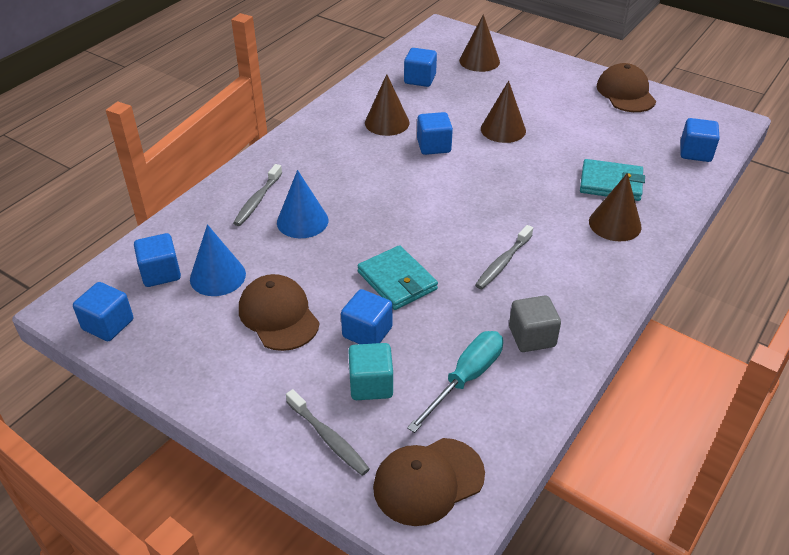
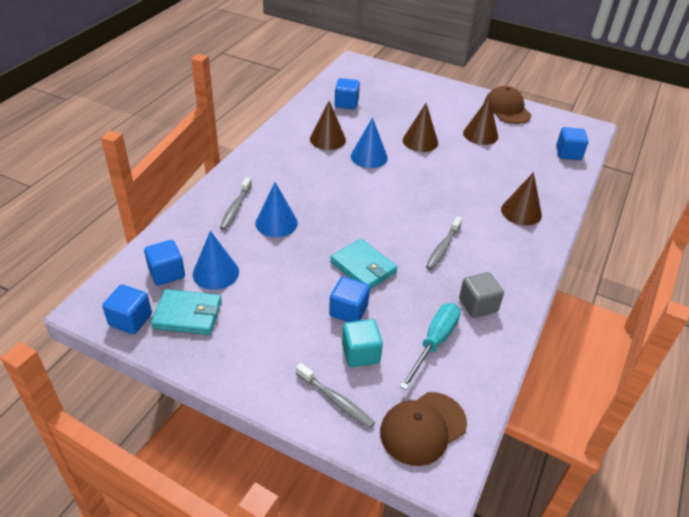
camera: 10 degrees left, 0 degrees up
(278, 315) = (273, 302): brown cap -> none
(433, 146) = (369, 157): blue cube -> blue cone
(479, 61) = (390, 87): brown cone -> brown cone (480, 134)
(611, 183) = (511, 180): turquoise wallet -> turquoise wallet (187, 315)

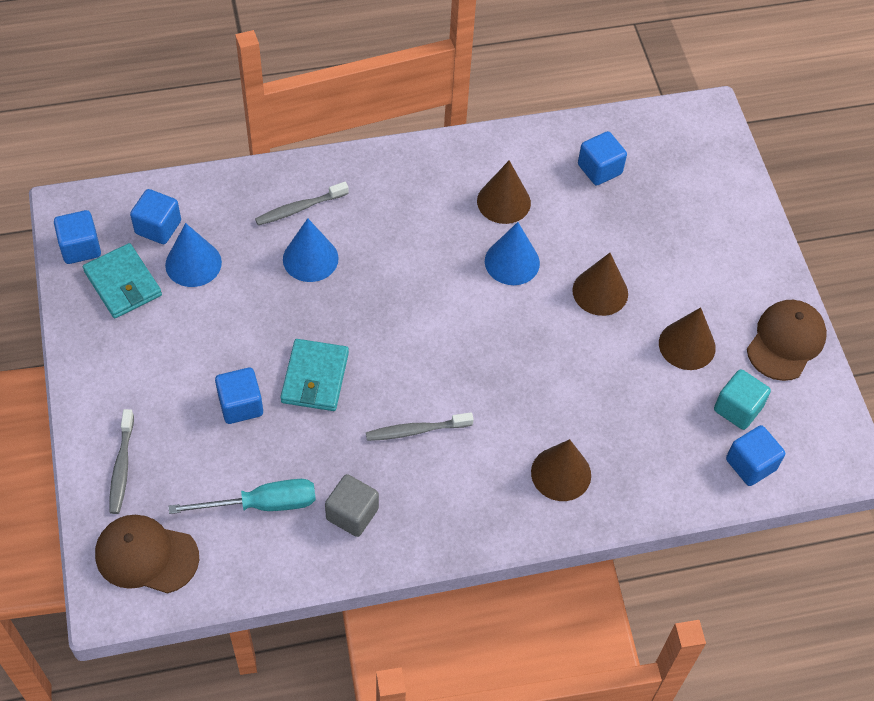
camera: 50 degrees right, 15 degrees up
(360, 353) = (194, 451): turquoise cube -> turquoise cube (737, 409)

